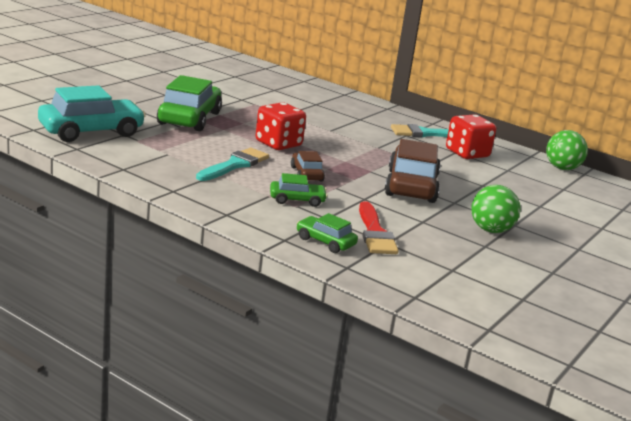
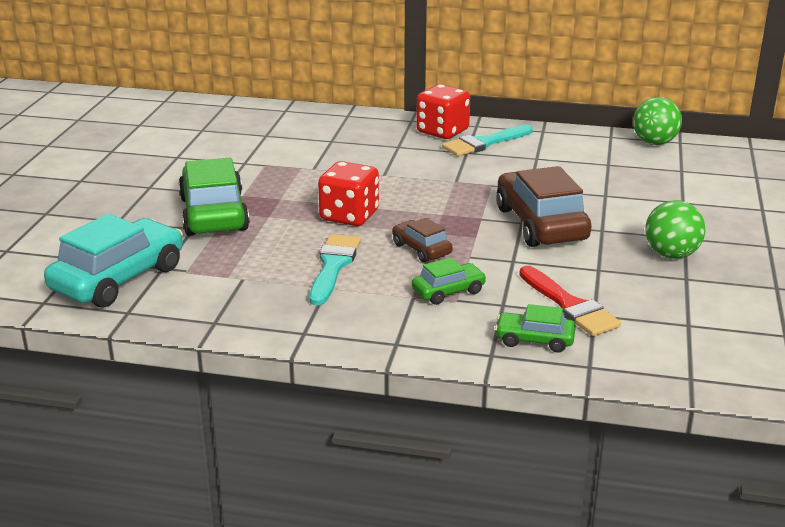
camera: 20 degrees left, 5 degrees up
(467, 153) = (549, 156): red dice -> red dice (442, 131)

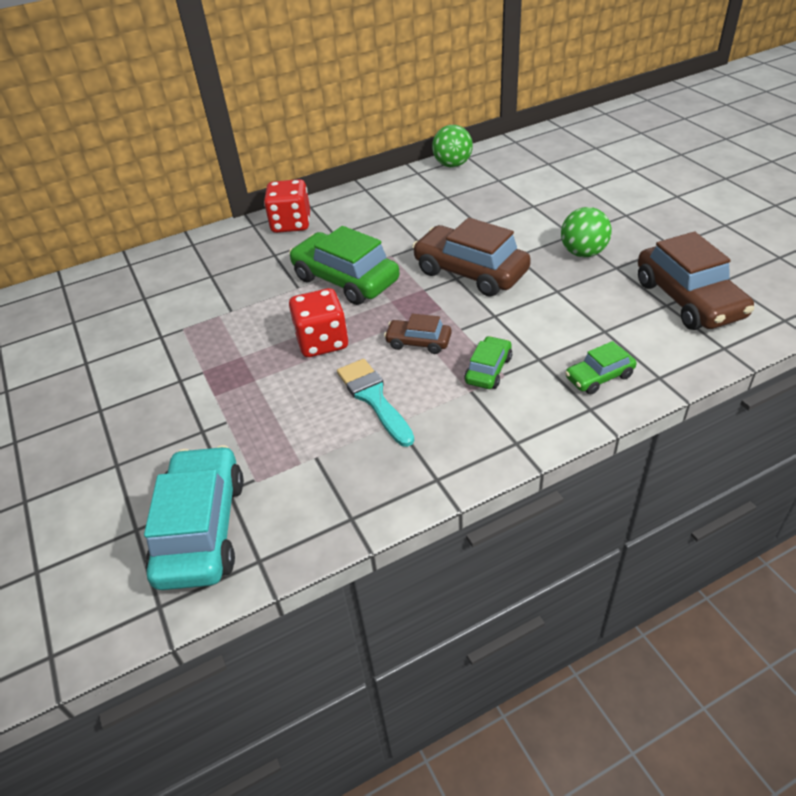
camera: 35 degrees left, 15 degrees up
(214, 214) = (202, 405): green car -> green car (345, 280)
(484, 143) = (337, 220): turquoise brush -> none
(569, 305) = (581, 333): red brush -> none
(718, 331) = (688, 299): none -> brown car

